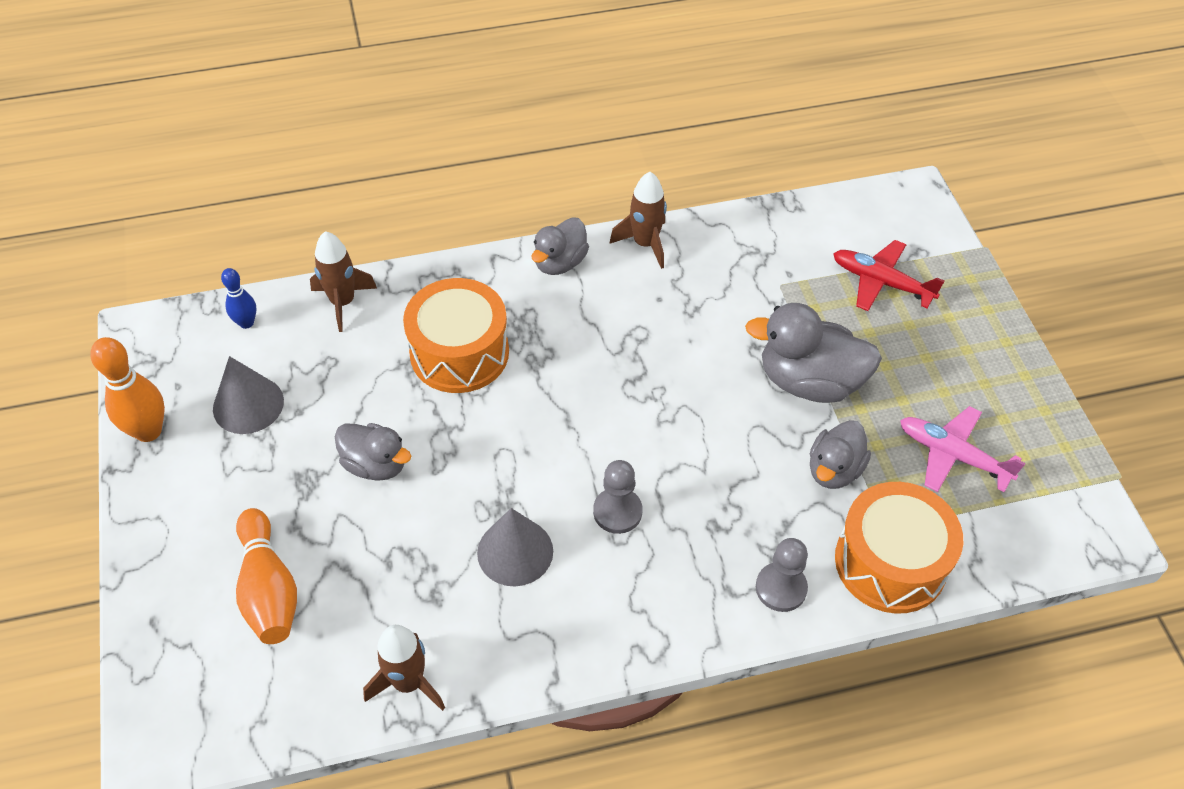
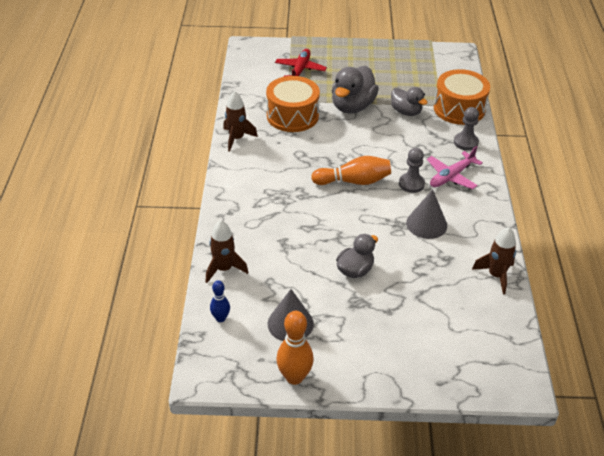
camera: 75 degrees left, 10 degrees down
(269, 589) = (429, 326): orange bowling pin -> orange bowling pin (354, 181)
(459, 353) = (286, 223): orange drum -> orange drum (292, 116)
(560, 263) = (235, 172): grey duck -> none
(882, 282) = (300, 70): red plane -> red plane turned 150 degrees clockwise
(953, 455) = (408, 77): pink plane -> pink plane (451, 176)

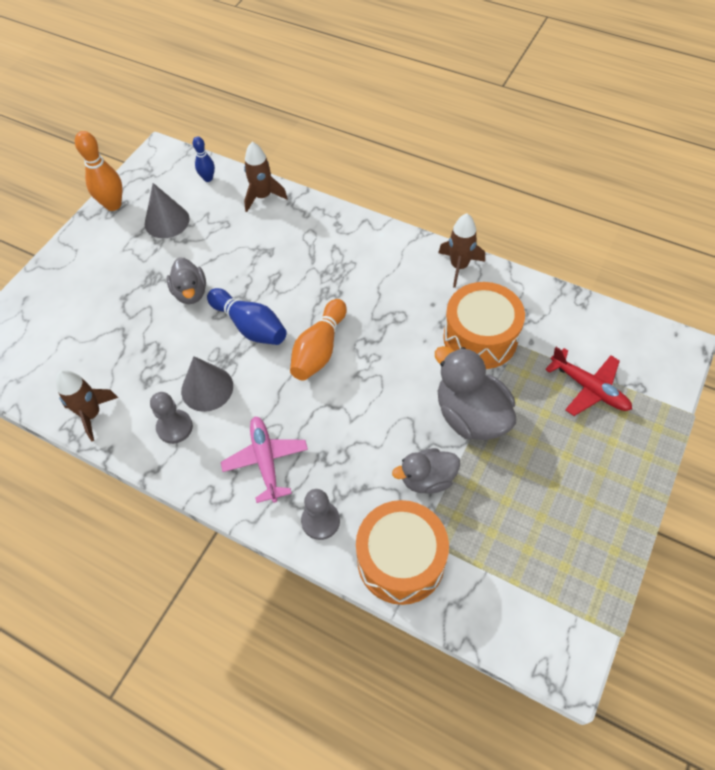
camera: 120 degrees right, 15 degrees up
(360, 223) = (250, 326): none -> blue bowling pin
(411, 184) = (279, 407): grey pawn -> grey pawn (174, 427)

